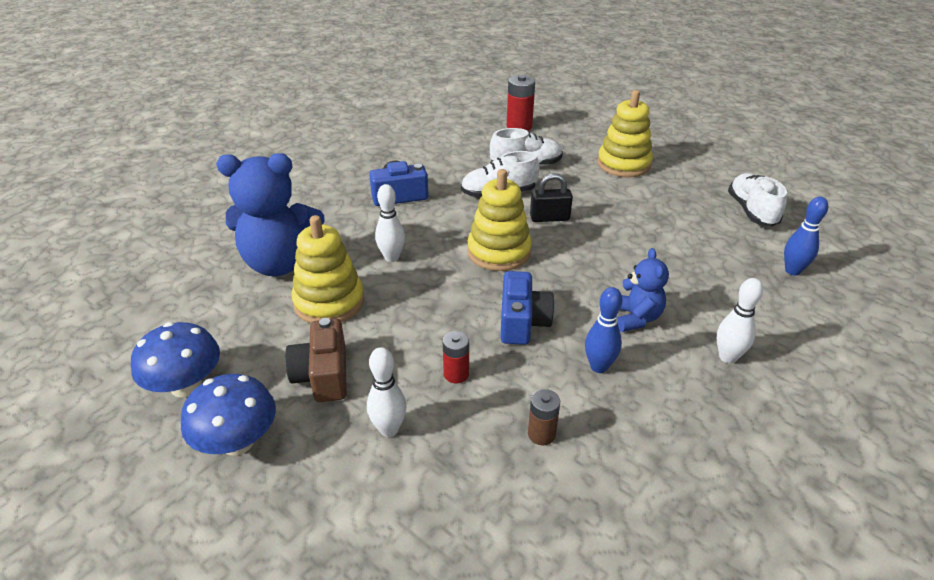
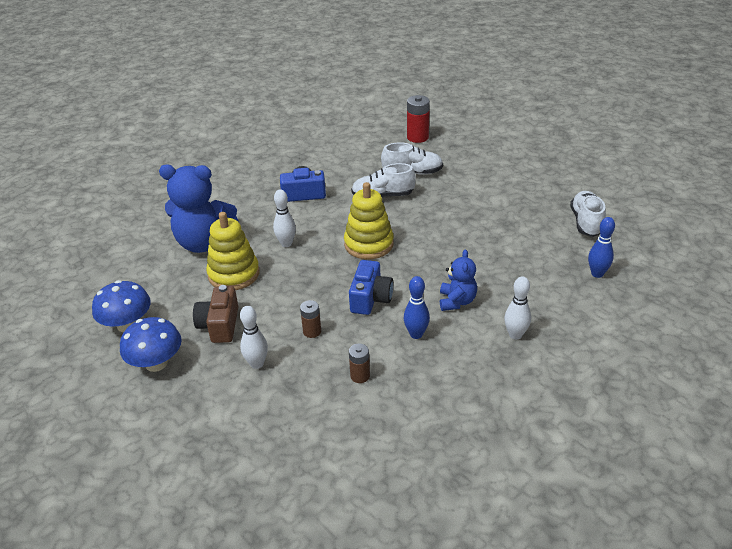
camera: 10 degrees right, 0 degrees up
(456, 374) = (312, 331): red battery -> brown battery
(549, 218) = (417, 219): black padlock -> none
(623, 164) = (494, 176): yellow stacking toy -> none

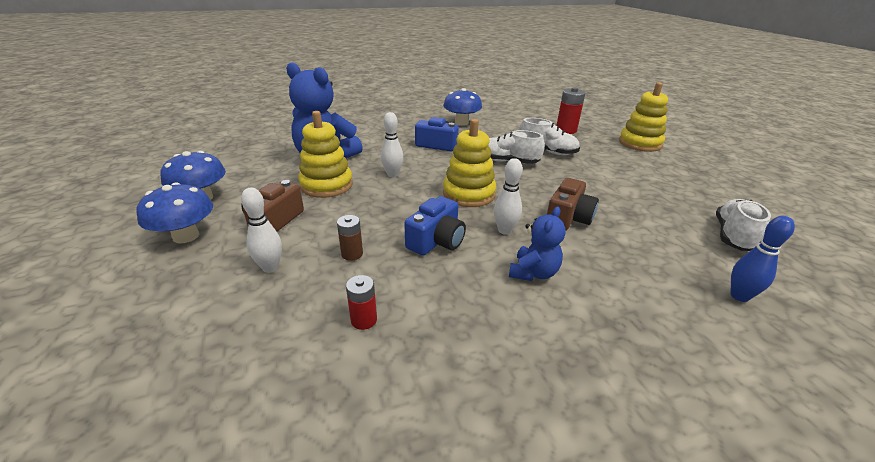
camera: 20 degrees right, 5 degrees down
(308, 155) = (461, 123): none -> blue mushroom
(360, 376) = (364, 320): brown battery -> red battery
(416, 334) = (463, 294): blue bowling pin -> none
(461, 244) = (568, 218): none -> brown camera
(491, 137) = (640, 143): none -> yellow stacking toy
(515, 335) = (594, 338): white bowling pin -> white bowling pin (504, 230)

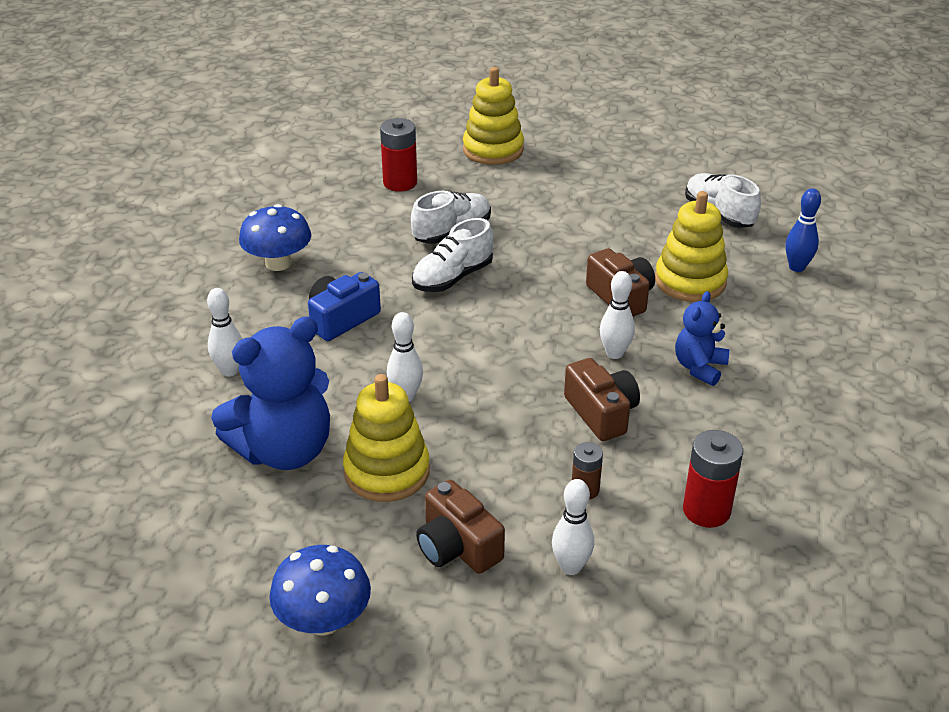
camera: 60 degrees left, 5 degrees up
(186, 236) = (438, 645): blue mushroom -> none
(364, 320) = (706, 510): red battery -> red battery, size x1.65
(373, 133) = (230, 371): none -> white bowling pin
(436, 241) = (601, 413): blue camera -> brown camera
(468, 194) = (514, 347): yellow stacking toy -> yellow stacking toy (690, 281)
(533, 273) = (699, 367): blue teddy bear -> blue teddy bear turned 120 degrees counterclockwise

